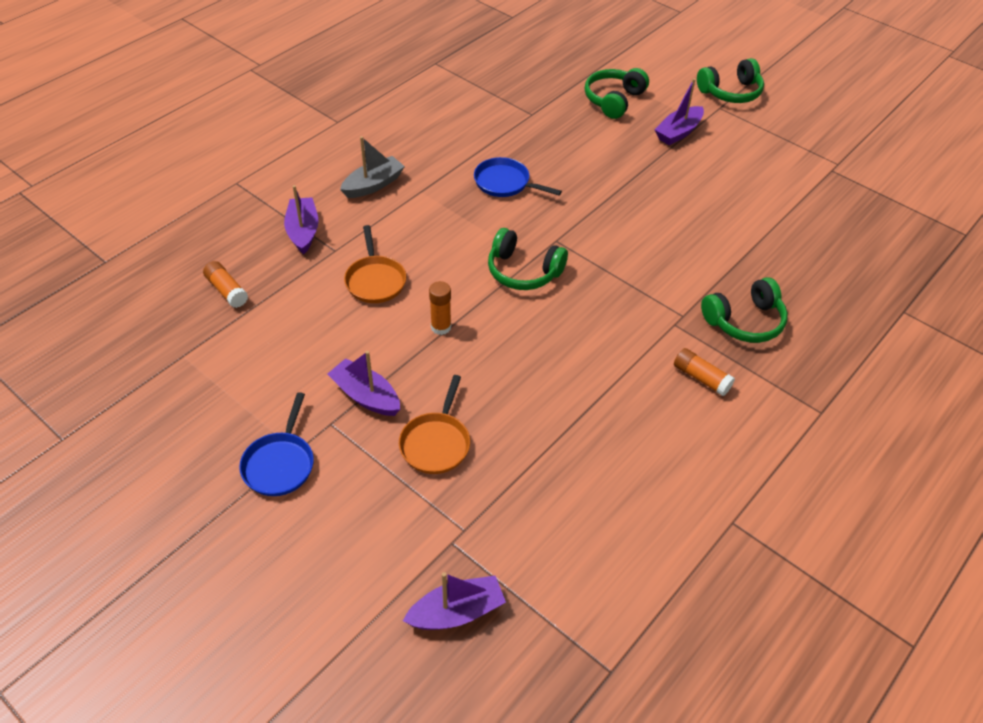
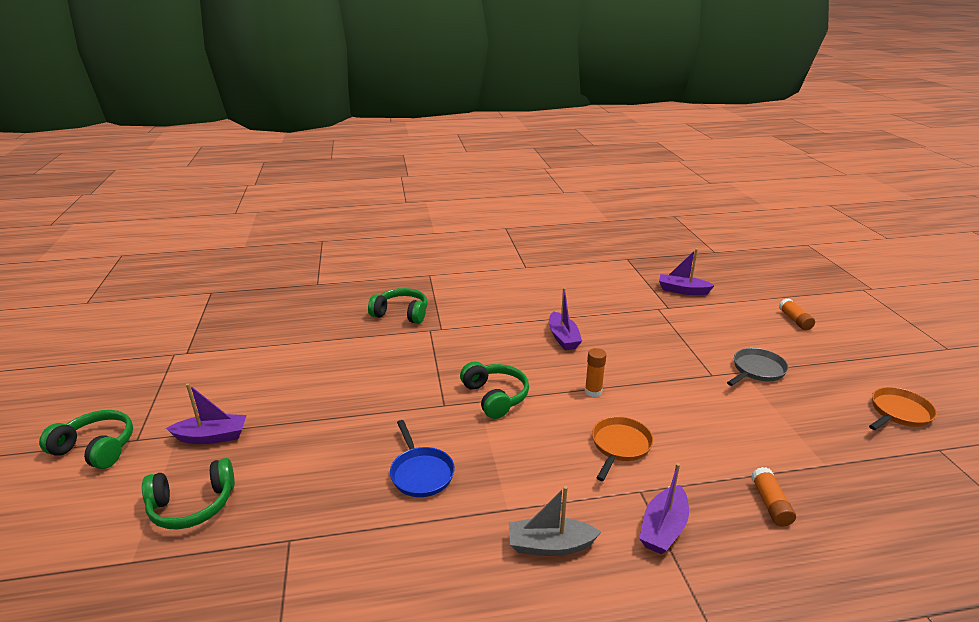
camera: 140 degrees left, 20 degrees down
(280, 463) = (756, 370): blue pan -> grey pan
(366, 396) = (678, 378): purple boat -> purple boat (563, 338)
(436, 443) = (647, 341): orange pan -> orange pan (898, 413)
(701, 378) = (464, 305): orange glue stick -> orange glue stick (794, 320)

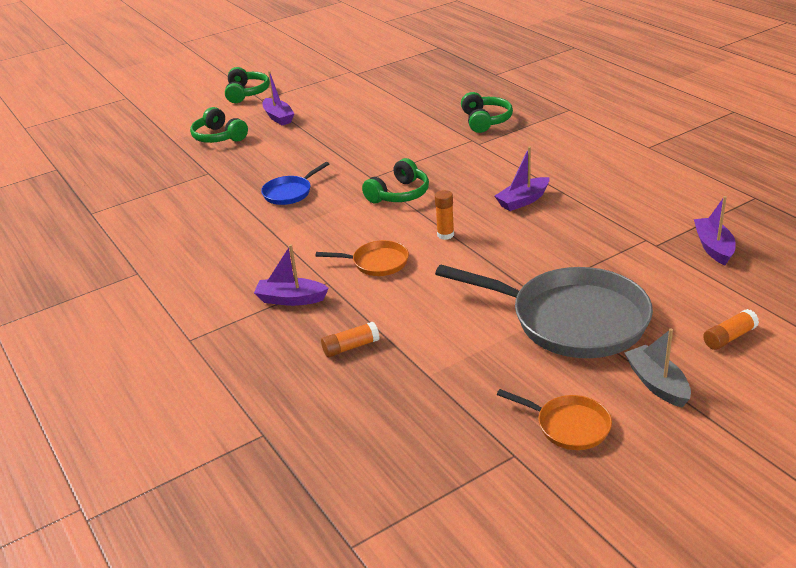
camera: 70 degrees right, 5 degrees up
(550, 545) = (249, 257): grey boat -> grey boat (657, 384)
(756, 370) = (571, 319): grey pan -> grey pan, size x2.13

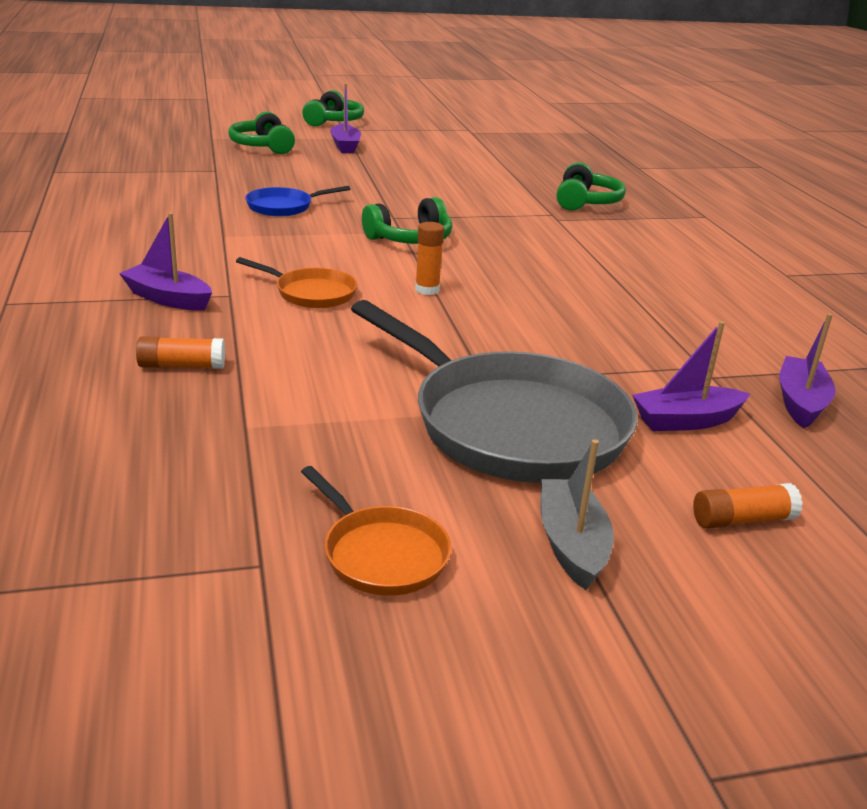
camera: 15 degrees right, 5 degrees down
(523, 201) = (562, 283): purple boat -> purple boat (686, 421)

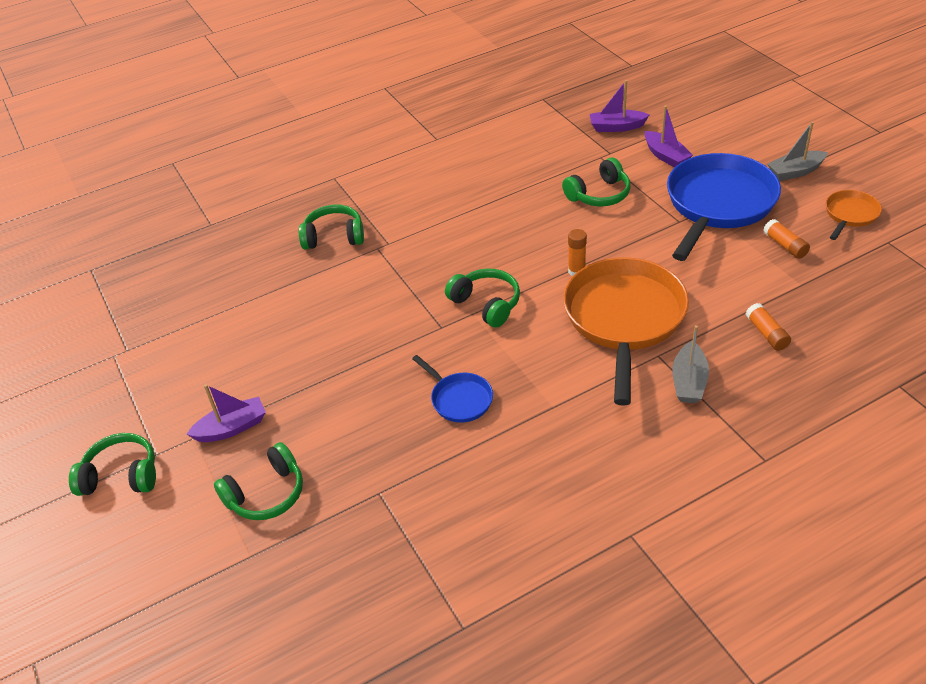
camera: 100 degrees left, 15 degrees up
(168, 299) = (689, 381): purple boat -> grey boat
(311, 293) = (624, 319): orange pan -> orange pan, size x2.13
(509, 424) = (718, 204): grey pan -> blue pan
(593, 341) = (599, 194): none -> green headphones
(742, 520) = (737, 136): orange glue stick -> orange glue stick (785, 245)

